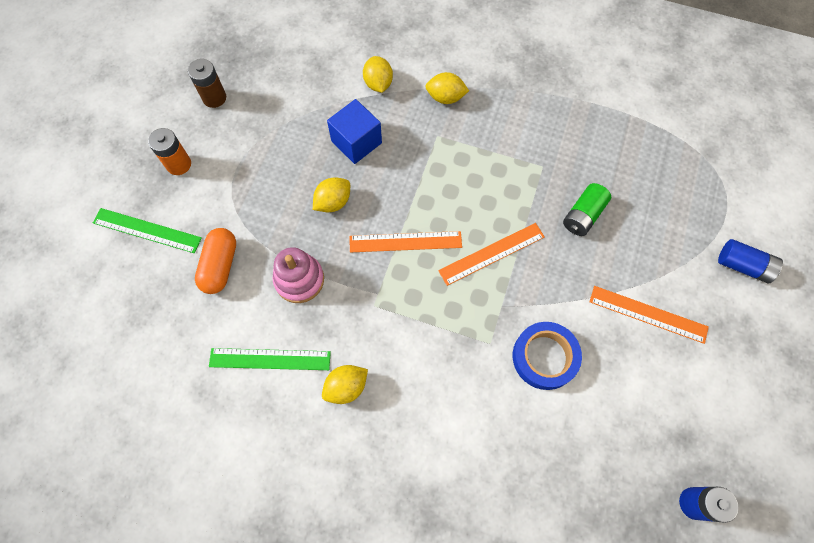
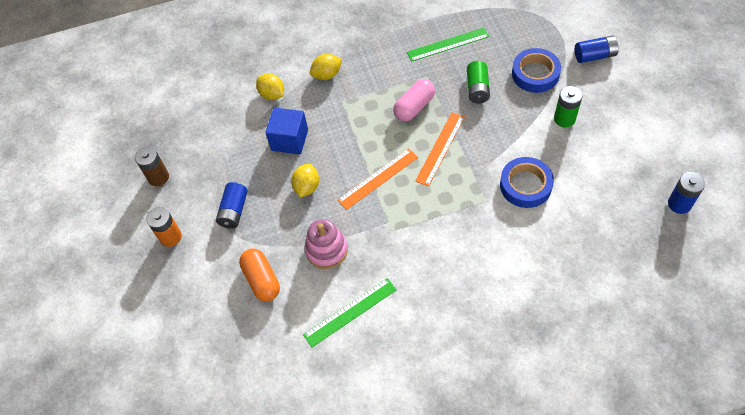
camera: 30 degrees left, 10 degrees down
(147, 230) = (185, 294): green ruler -> green ruler (448, 44)
(251, 179) = (234, 211): none -> blue battery
(346, 387) = (417, 291): yellow lemon -> none
(502, 191) = (414, 107): none -> pink capsule
(648, 314) = (564, 119): orange ruler -> green battery
(659, 241) = (535, 74): none -> blue tape

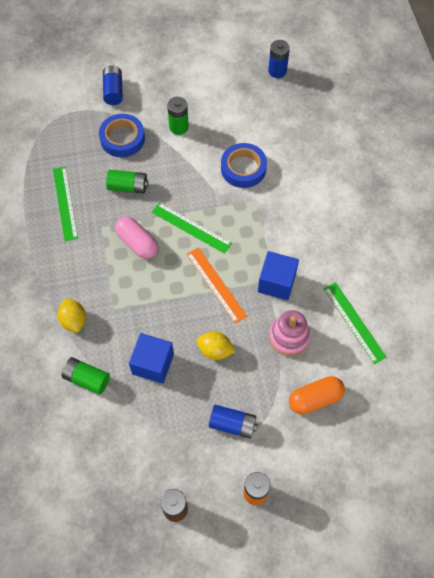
camera: 90 degrees left, 5 degrees up
(272, 95) = (87, 379): yellow lemon -> green battery
(388, 232) = (276, 282): none -> blue cube
(440, 148) = (191, 227): orange ruler -> green ruler

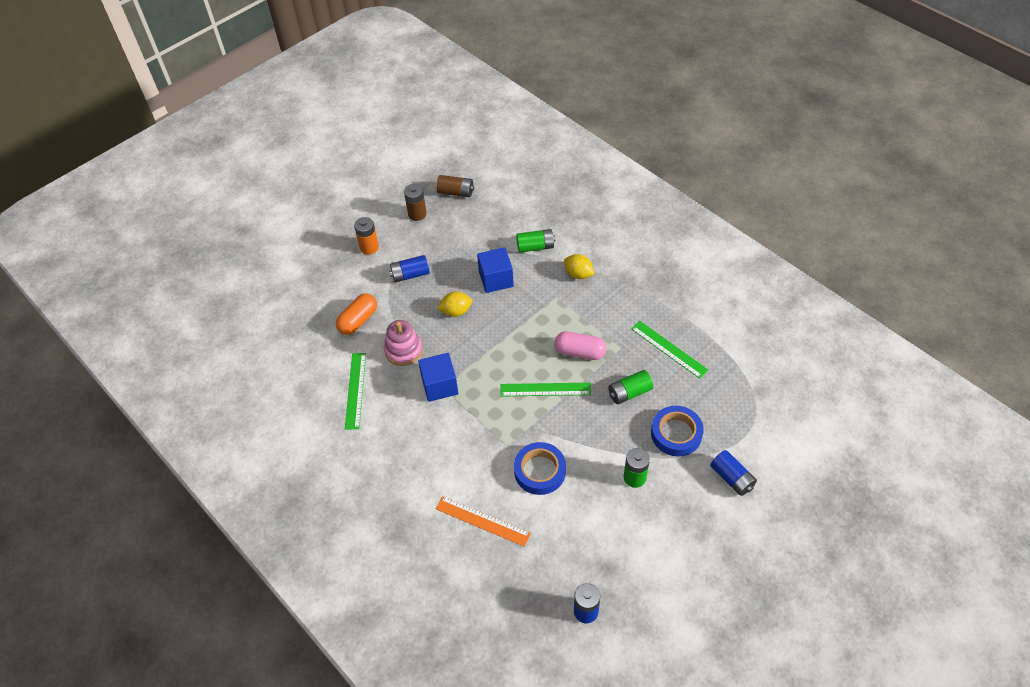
camera: 150 degrees right, 10 degrees down
(112, 515) = (456, 192): none -> brown battery
(216, 284) = (489, 357): orange ruler -> orange ruler (482, 521)
(354, 322) = (355, 390): green ruler -> green ruler turned 60 degrees clockwise

